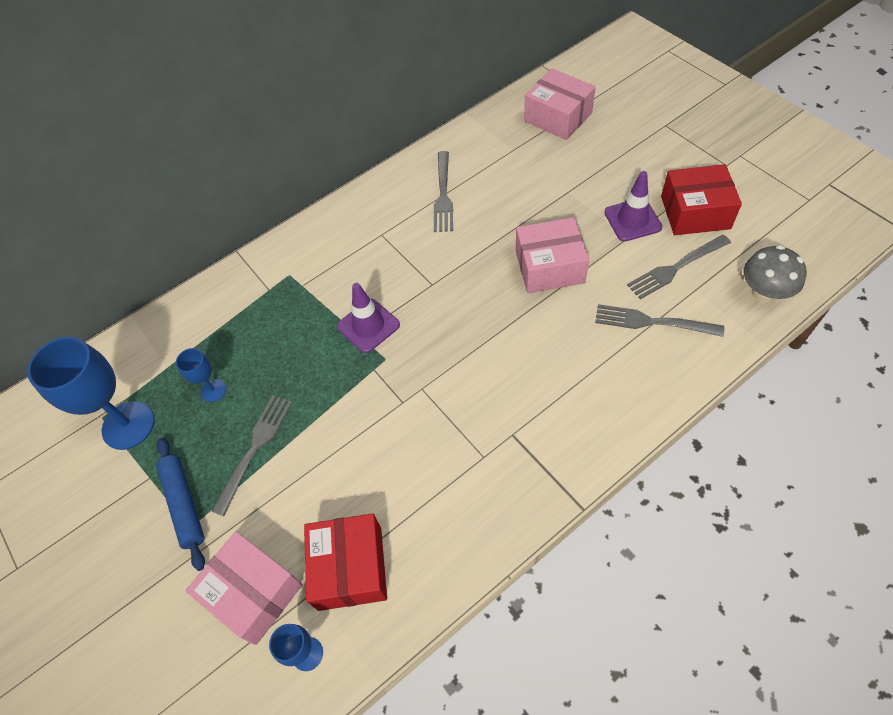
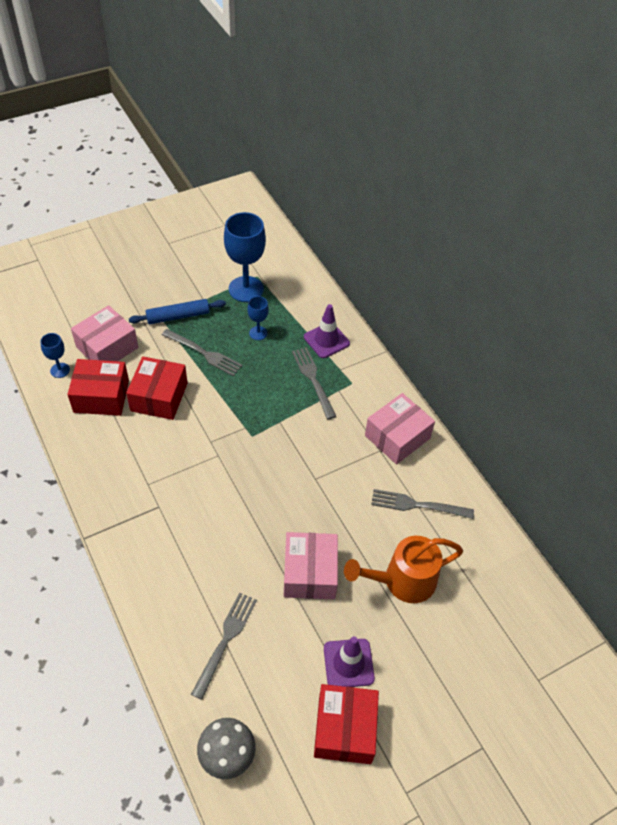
camera: 90 degrees right, 5 degrees down
(340, 485) = (159, 397): none -> red box
(368, 326) = (286, 429): purple traffic cone -> purple traffic cone (326, 340)
(533, 194) = (402, 581): none -> orange watering can
(558, 117) = (512, 634): pink box -> pink box (397, 437)
(676, 268) = (279, 683): grey fork -> grey fork (313, 380)

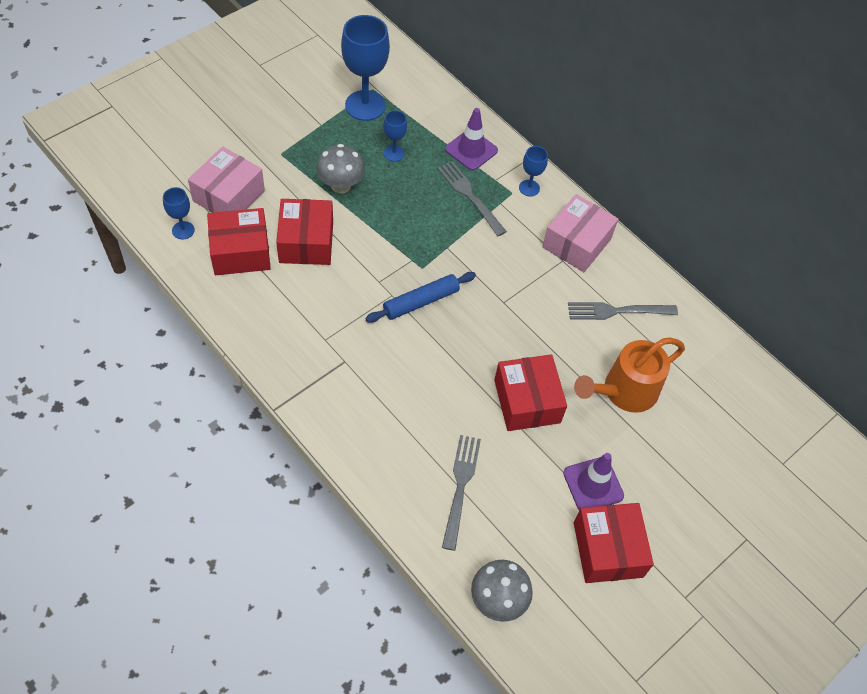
camera: 15 degrees left, 5 degrees up
(178, 316) = (298, 148): blue rolling pin -> blue rolling pin (421, 302)
(204, 353) = (341, 185): grey fork -> grey mushroom
(310, 573) = (527, 401): pink box -> red box
(368, 381) = (529, 188): none -> blue goblet

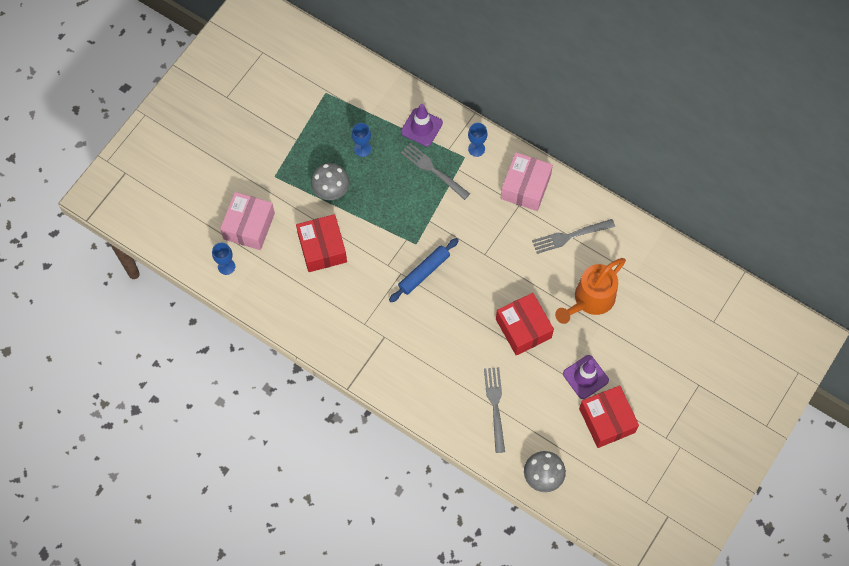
camera: 10 degrees left, 10 degrees up
(241, 252) = (276, 271): red box -> none
(365, 105) = (325, 111): blue goblet -> none

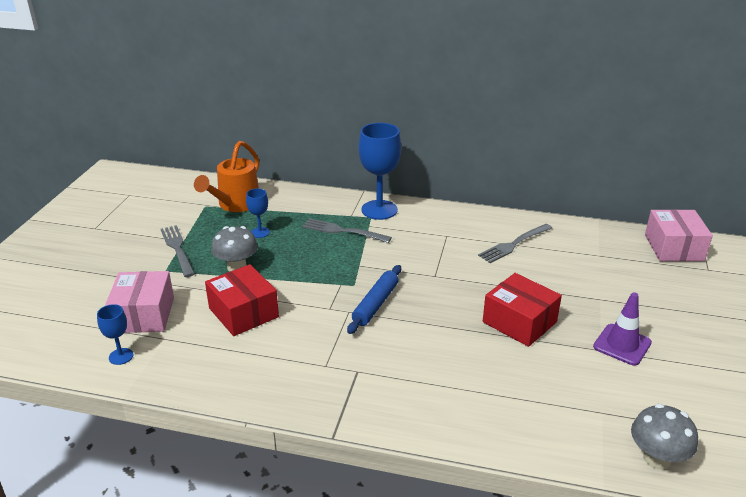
camera: 20 degrees left, 35 degrees down
(421, 127) = (316, 208): purple traffic cone -> none
(476, 149) = (379, 210): blue goblet -> blue goblet, size x2.00
(495, 406) = (539, 401): grey fork -> grey fork (177, 249)
(525, 187) = (444, 223): pink box -> pink box (674, 247)
(590, 300) = (572, 283): orange watering can -> orange watering can (235, 205)
(607, 420) = (681, 377): red box -> none

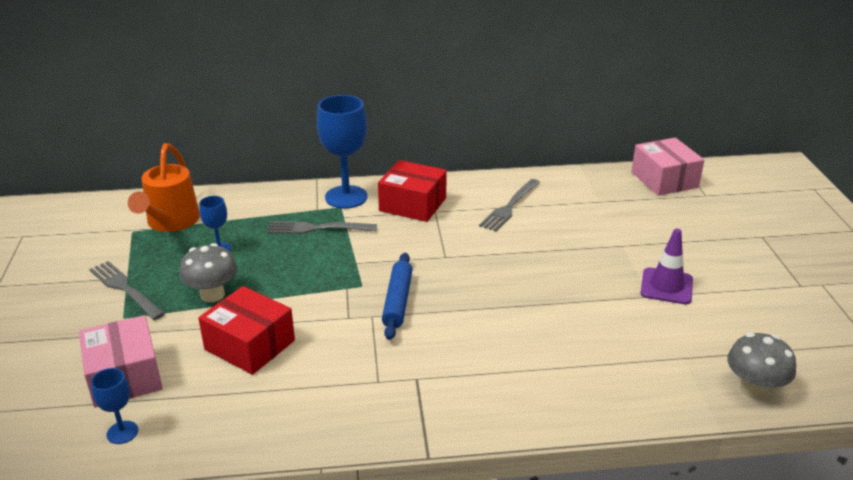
camera: 20 degrees left, 0 degrees up
(519, 322) = (557, 286): red box -> red box (412, 204)

